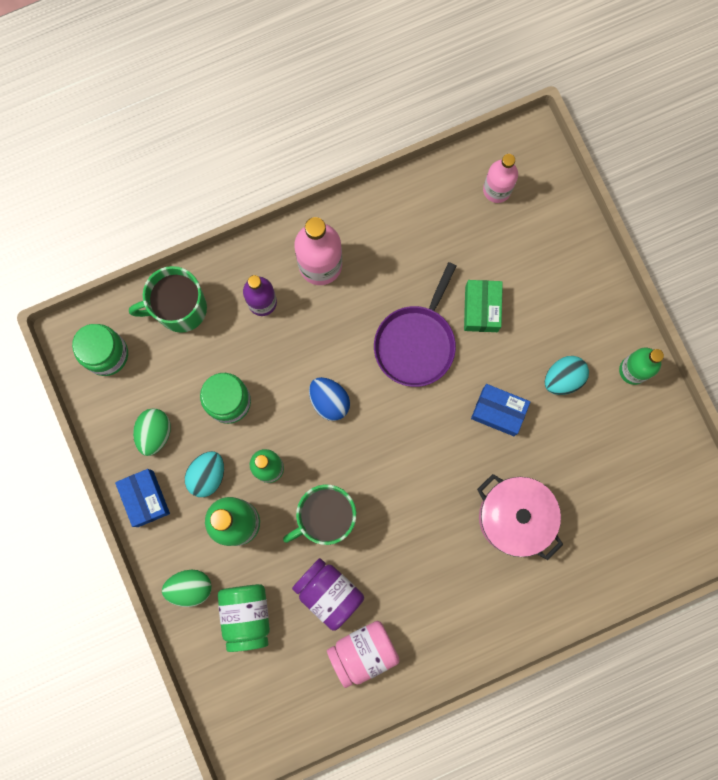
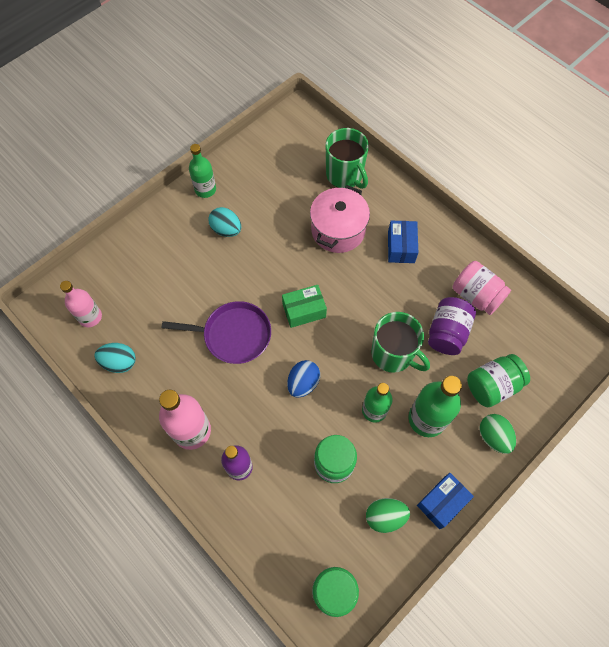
camera: 110 degrees left, 15 degrees down
(180, 308) = (269, 538): green mug -> green mug (345, 175)
(207, 475) = (401, 457): turquoise egg -> turquoise egg (119, 362)
(481, 309) = (191, 298): green box -> green box (304, 310)
(498, 411) = (266, 263): blue box -> blue box (401, 247)

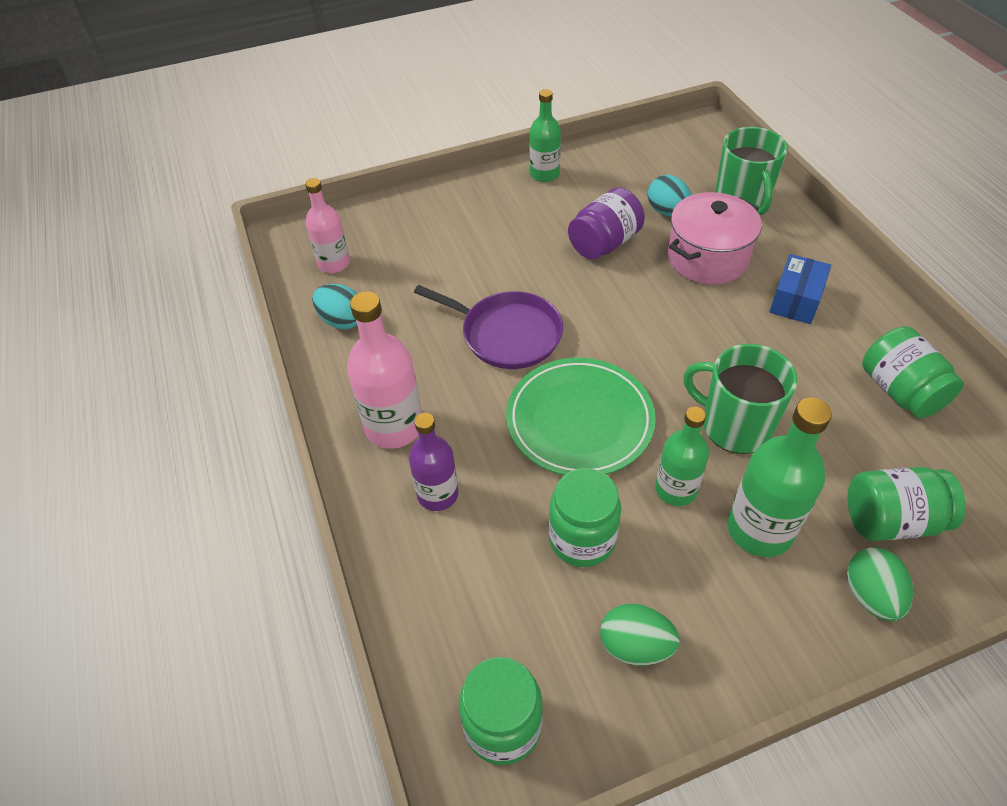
camera: 25 degrees right, 15 degrees down
(226, 229) = (552, 220): turquoise egg -> turquoise egg (667, 212)
(303, 383) = (579, 420): blue egg -> green plate
(304, 310) = (619, 334): green box -> none
(393, 354) = (734, 426): green mug -> green mug turned 150 degrees clockwise
(442, 502) = (743, 661): blue box -> none
(447, 333) = (834, 425): purple jar -> purple jar (604, 243)
(476, 295) = (900, 391): pink jar -> green jar

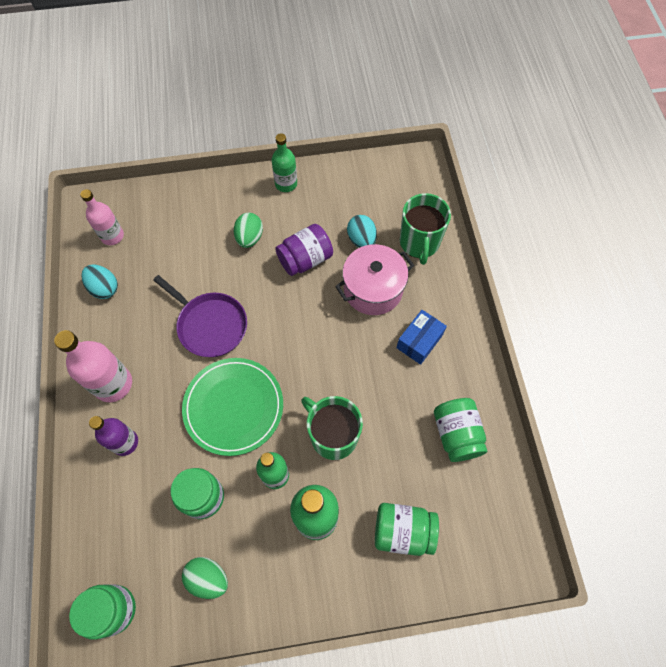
camera: 10 degrees right, 15 degrees up
(870, 595) = (365, 580): green egg -> green egg (249, 238)

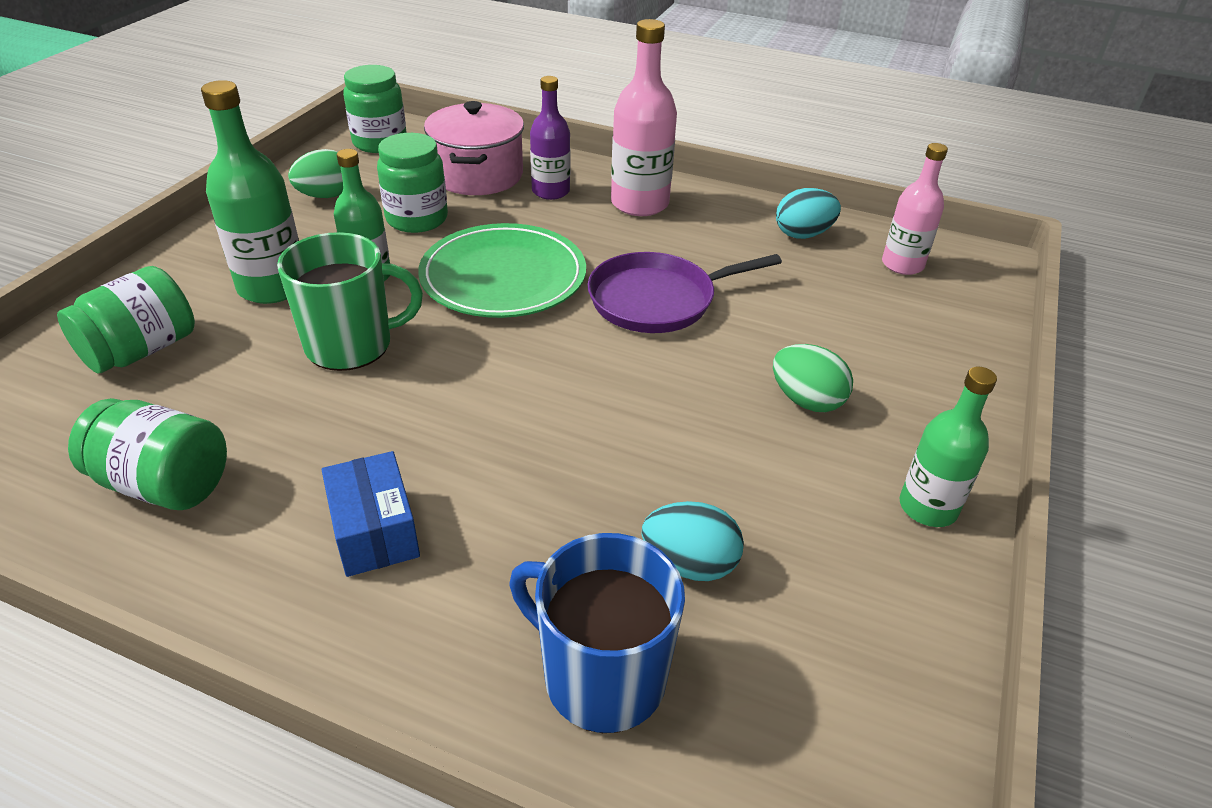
camera: 120 degrees right, 25 degrees down
(305, 259) = (702, 452): purple jar -> none
(373, 289) = (551, 519): pink pot -> pink pot (478, 175)
(419, 243) = (601, 676): green mug -> blue mug

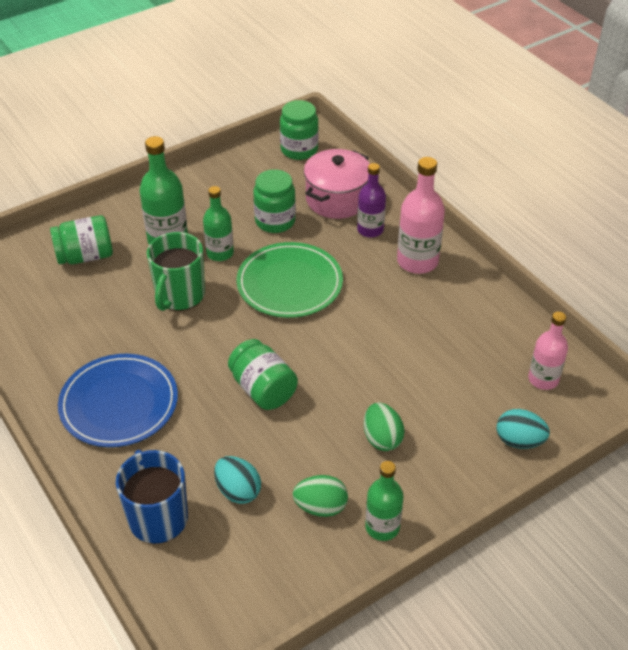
camera: 35 degrees right, 5 degrees up
(164, 484) = (53, 337): green jar -> green jar (263, 389)
(326, 196) = (238, 183): green egg -> green egg (321, 507)
(351, 345) = (179, 295): green mug -> green mug turned 90 degrees clockwise
(375, 531) = (119, 403): blue box -> blue plate
(657, 300) = (362, 337): purple pan -> none
(803, 234) = (501, 328): turquoise egg -> turquoise egg (519, 441)

